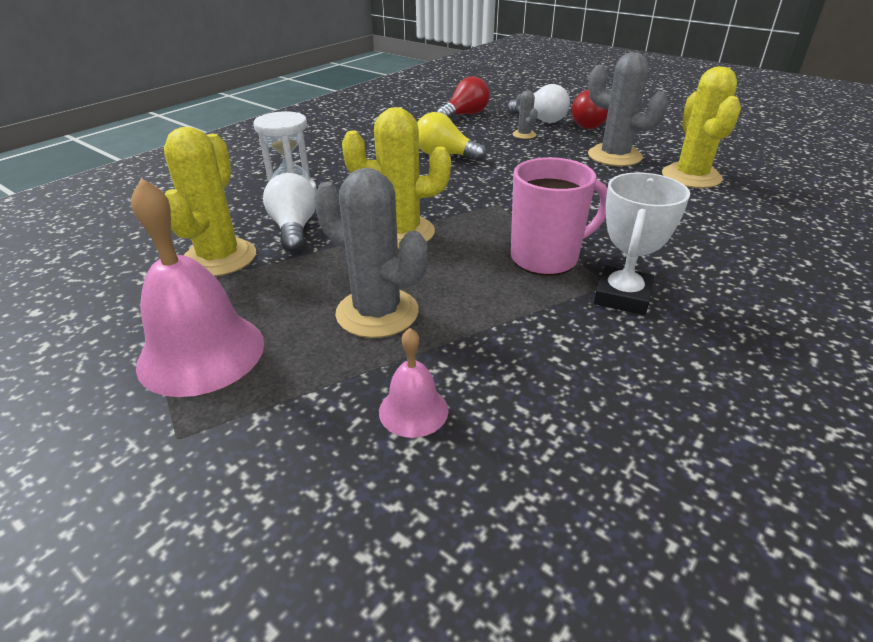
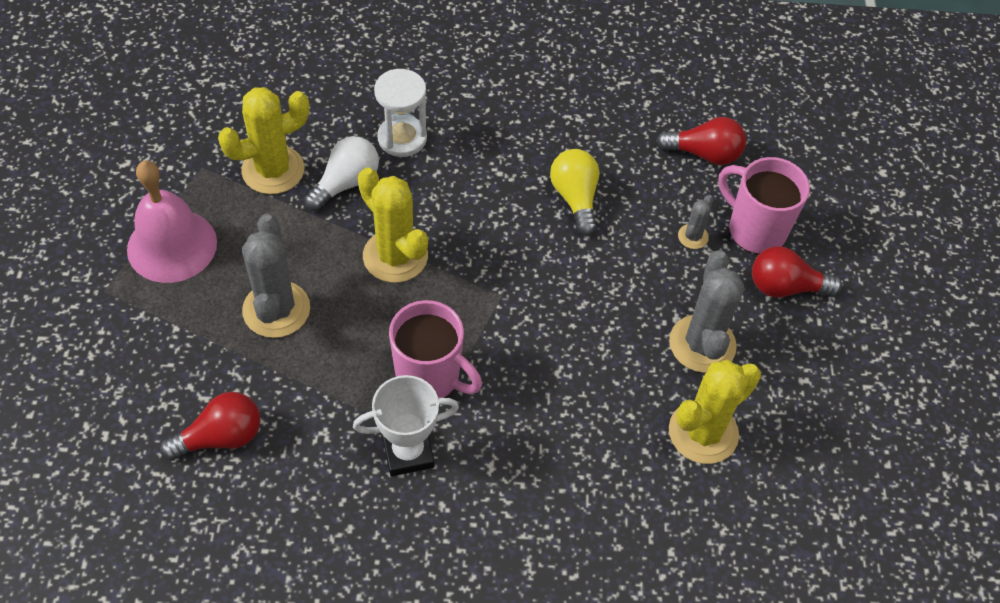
camera: 50 degrees right, 20 degrees up
(413, 410) = (195, 388): pink bell -> none
(504, 416) = (221, 437): none -> red light bulb
(540, 120) = (755, 230): white light bulb -> pink mug

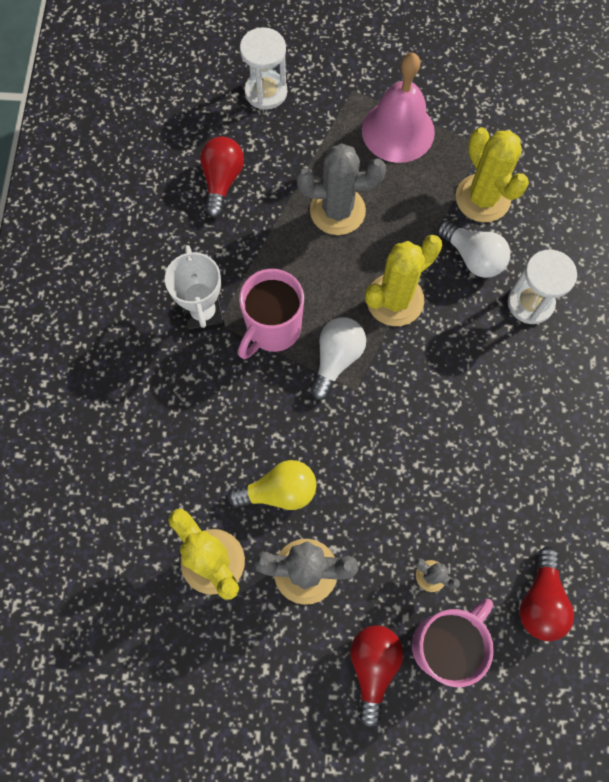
camera: 95 degrees right, 15 degrees up
(89, 388) = (266, 92): none -> white hourglass
(221, 437) = (222, 181): red light bulb -> red light bulb turned 150 degrees counterclockwise
(466, 313) = (336, 359): none -> white light bulb
(575, 198) = (470, 461): yellow light bulb -> yellow light bulb (279, 491)

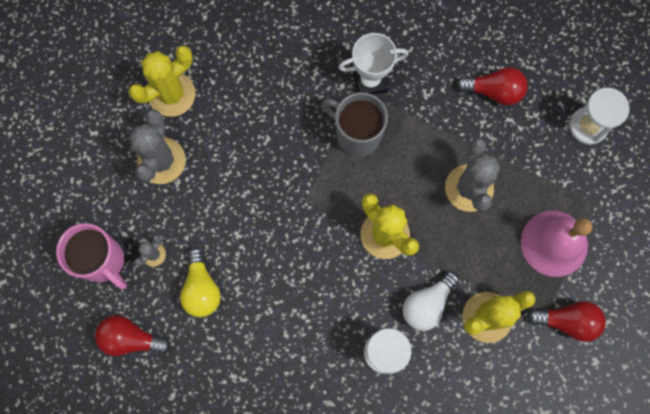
camera: 90 degrees right, 5 degrees up
(272, 329) = (357, 135): pink mug -> grey mug
(279, 491) = (222, 141): yellow light bulb -> yellow light bulb (201, 288)
(336, 359) = (331, 185): white light bulb -> none
(373, 666) = (90, 209): red light bulb -> red light bulb (567, 321)

